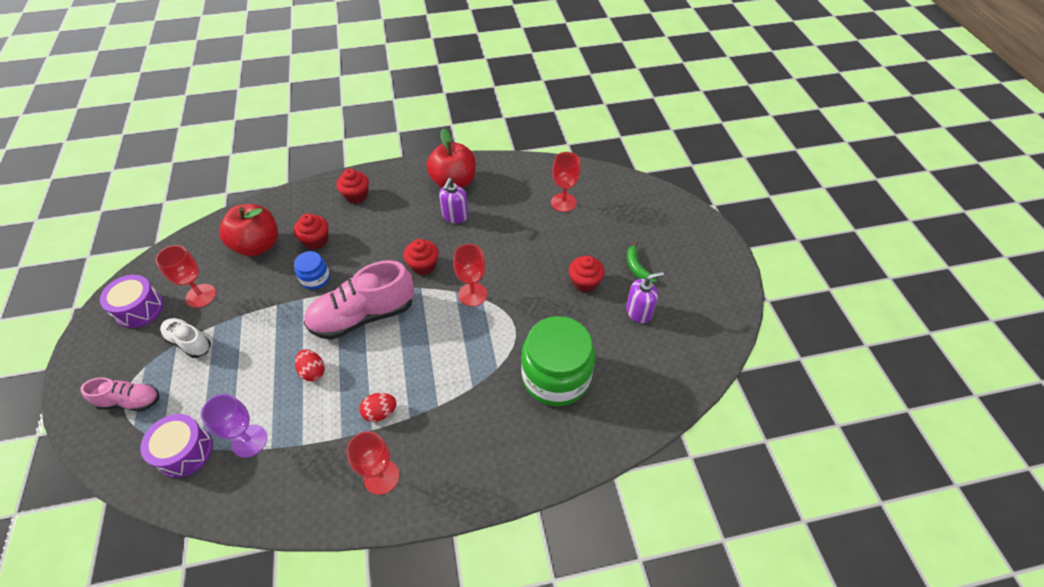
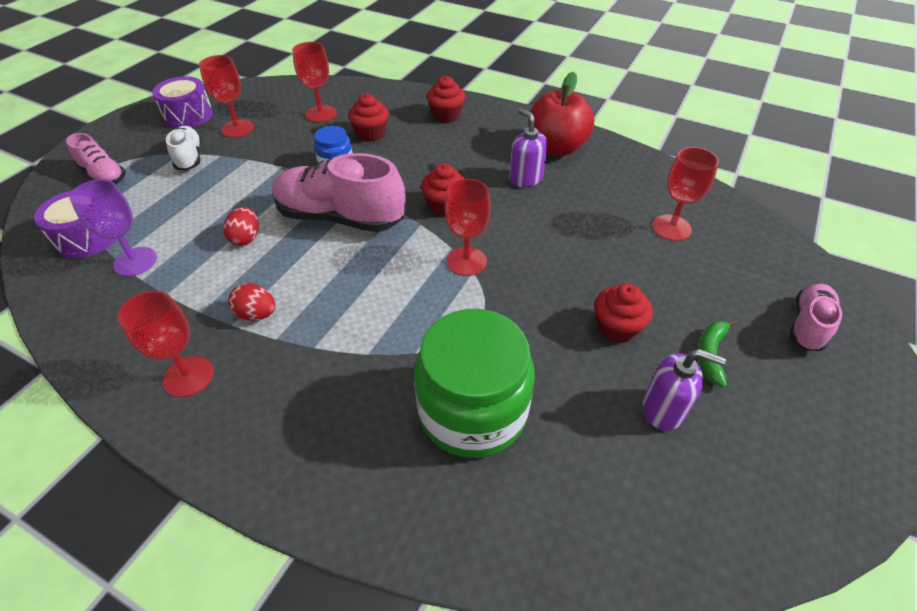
camera: 40 degrees right, 5 degrees down
(258, 245) = (321, 114): red apple -> red goblet
(455, 216) = (525, 178): purple soap dispenser -> purple soap dispenser turned 90 degrees clockwise
(665, 223) = (808, 325): none -> pink shoe

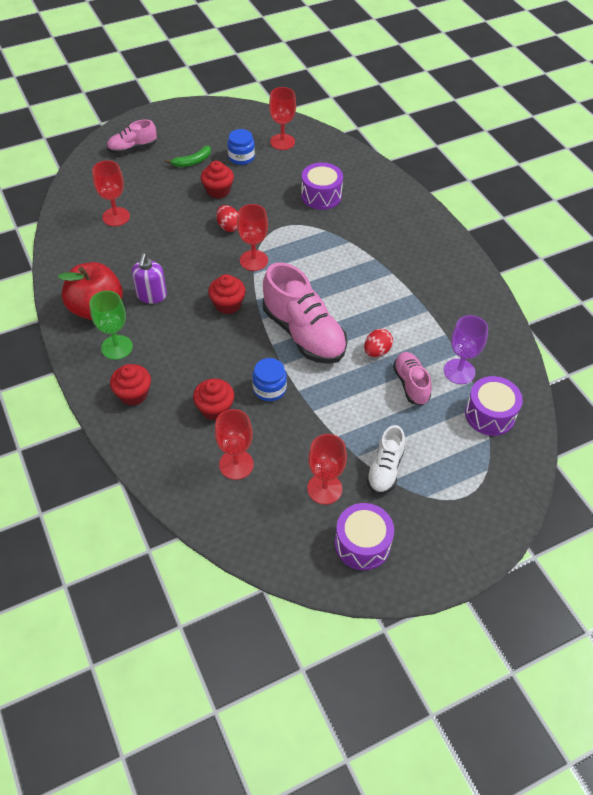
camera: 145 degrees left, 5 degrees up
(104, 175) = (467, 487): pink shoe -> pink shoe (411, 384)
(188, 376) = (447, 276): red goblet -> red goblet (282, 142)
(257, 314) = (396, 292): red egg -> red egg (228, 227)
(472, 411) = (321, 196): green jar -> purple drum
(499, 133) = (117, 347): none -> green goblet
(663, 409) = (241, 157): purple soap dispenser -> blue jar

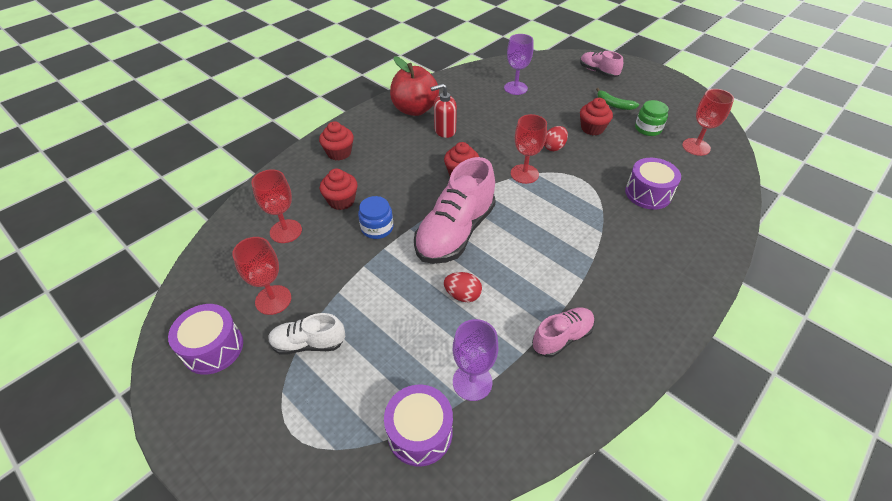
camera: 70 degrees right, 5 degrees down
(116, 217) = (515, 88): red goblet -> purple goblet
(117, 347) = (381, 130): green goblet -> none
(151, 295) = (444, 130): purple soap dispenser -> red soap dispenser
(241, 157) = (648, 129): blue jar -> green jar
(411, 384) = (431, 337): pink shoe -> pink shoe (562, 337)

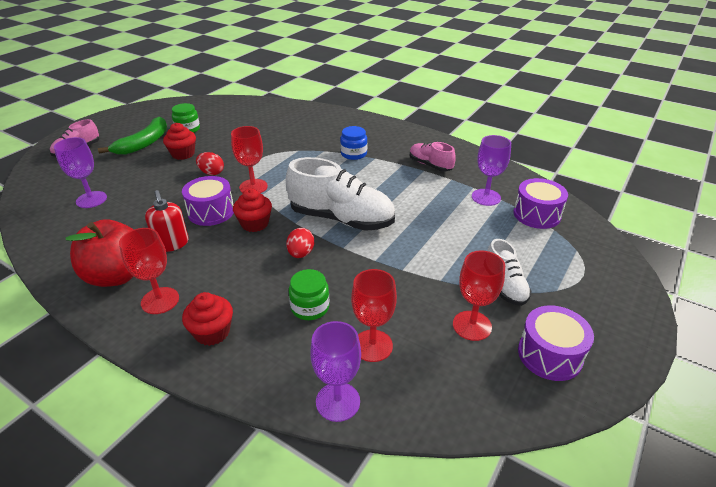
camera: 100 degrees left, 10 degrees down
(249, 207) = (338, 401): none -> purple goblet
(341, 201) = (310, 307): red cupcake -> green jar
(377, 228) = (348, 270): blue jar -> blue jar (353, 154)
(455, 232) = (341, 219): pink shoe -> white shoe
(462, 295) = (412, 208): red egg -> red egg (301, 254)
(614, 104) = (144, 143): green banana -> green banana, size x1.69
(648, 193) = (276, 132): purple drum -> purple drum (211, 212)
(696, 147) = (216, 112): red goblet -> red goblet (160, 300)

